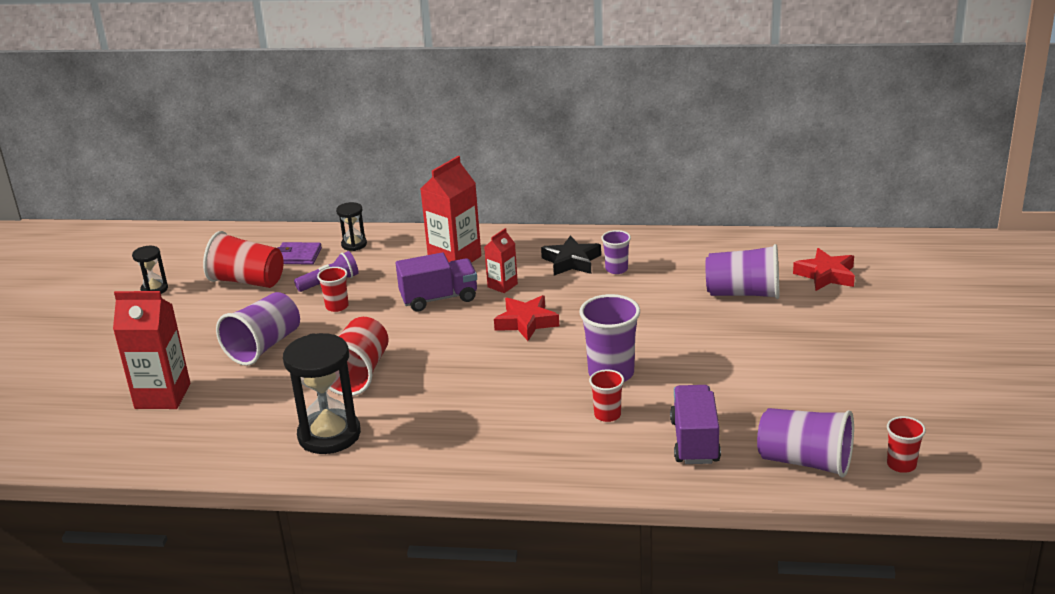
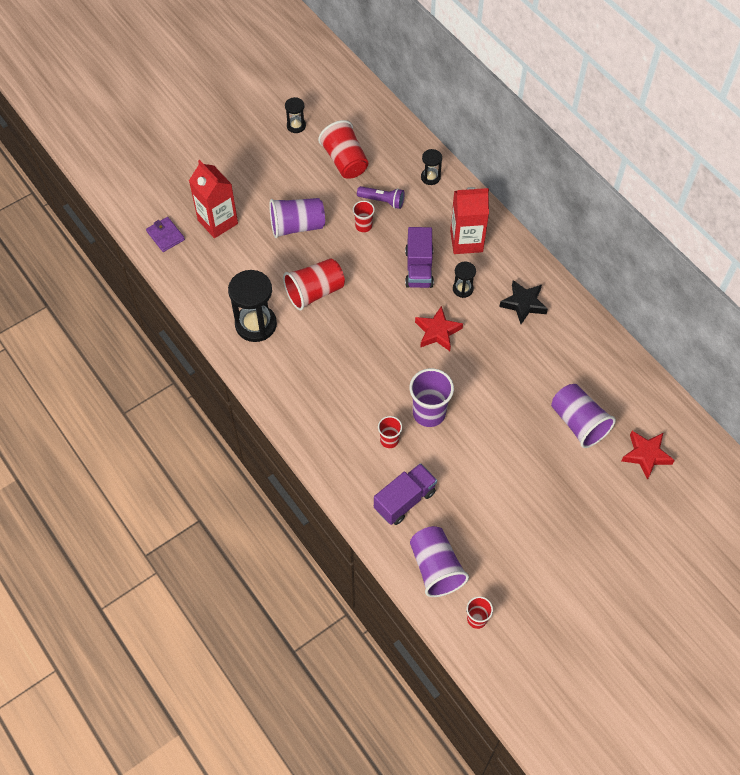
camera: 45 degrees right, 30 degrees up
(298, 256) = (392, 161): purple wallet -> purple wallet (165, 236)
(439, 298) = (419, 268): purple truck -> purple truck turned 60 degrees clockwise
(502, 285) = (463, 289): red carton -> black hourglass
(616, 269) = (539, 334): purple cup -> none

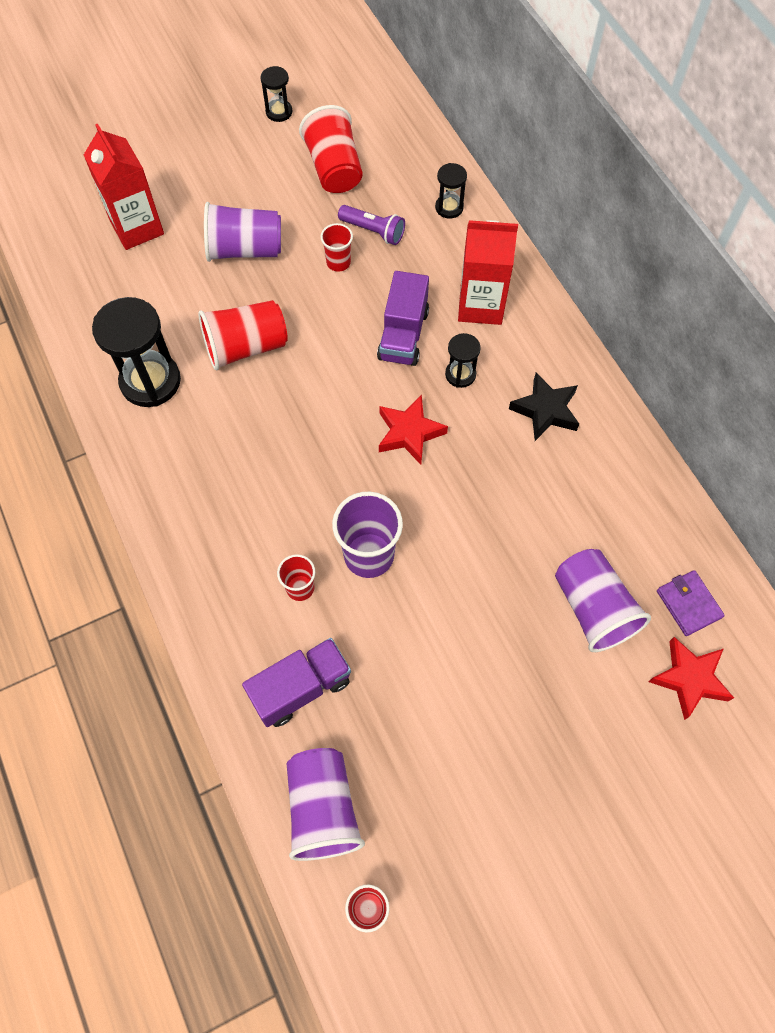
camera: 10 degrees right, 5 degrees up
(165, 236) = (60, 237): purple wallet -> purple wallet (688, 604)

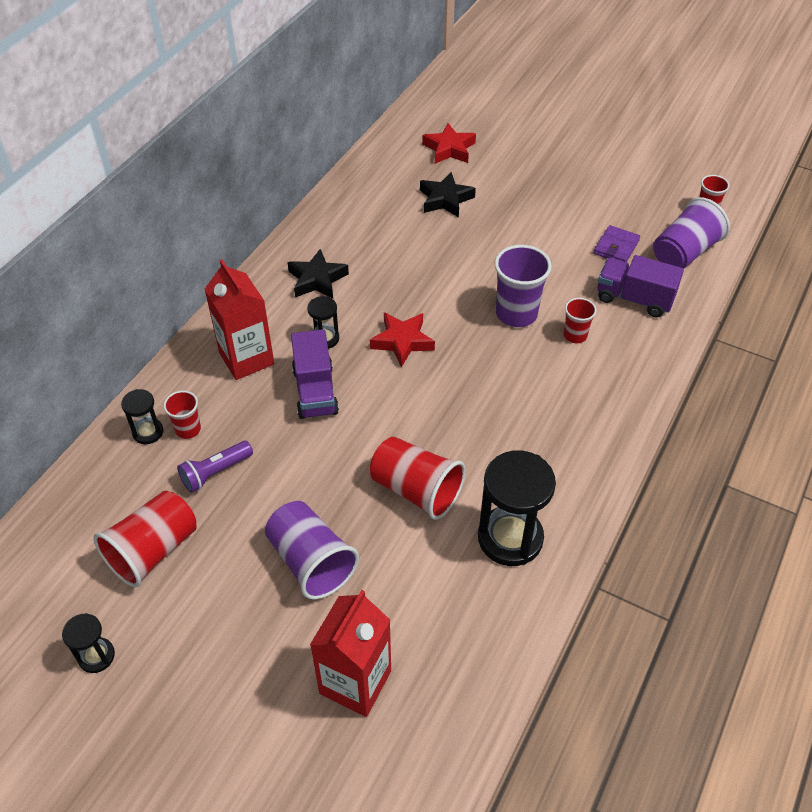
camera: 125 degrees left, 15 degrees down
(338, 262) = (272, 478): red cup -> red cup (188, 429)
(373, 231) = (215, 472): purple flashlight -> purple flashlight turned 120 degrees counterclockwise
(403, 335) = (315, 391): purple truck -> purple truck turned 105 degrees clockwise
(593, 608) = (445, 199): purple cup -> black star
(688, 604) = (403, 165): purple wallet -> purple wallet (616, 247)

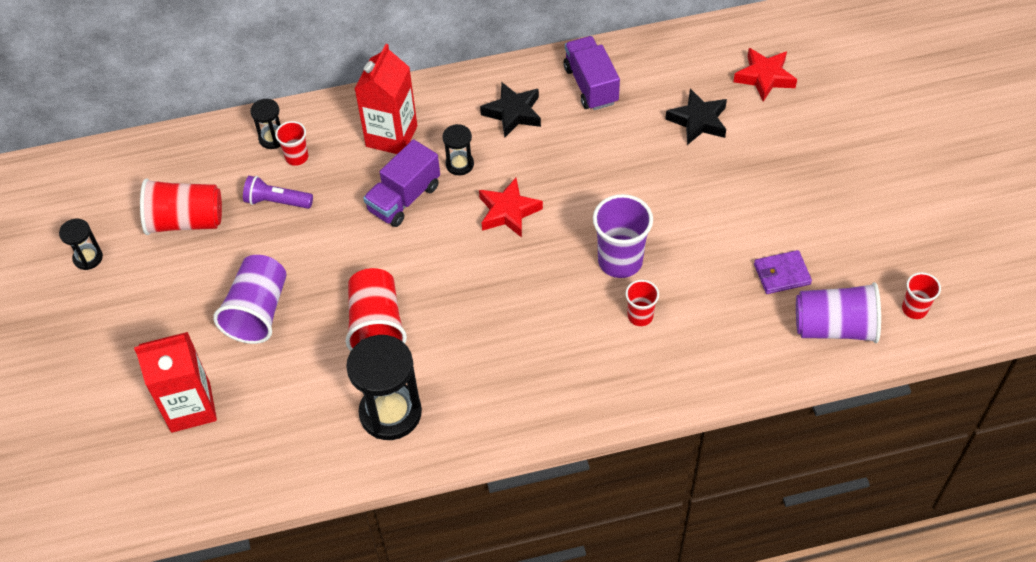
camera: 50 degrees right, 5 degrees up
(634, 299) = (731, 328): purple truck -> purple truck (590, 85)

